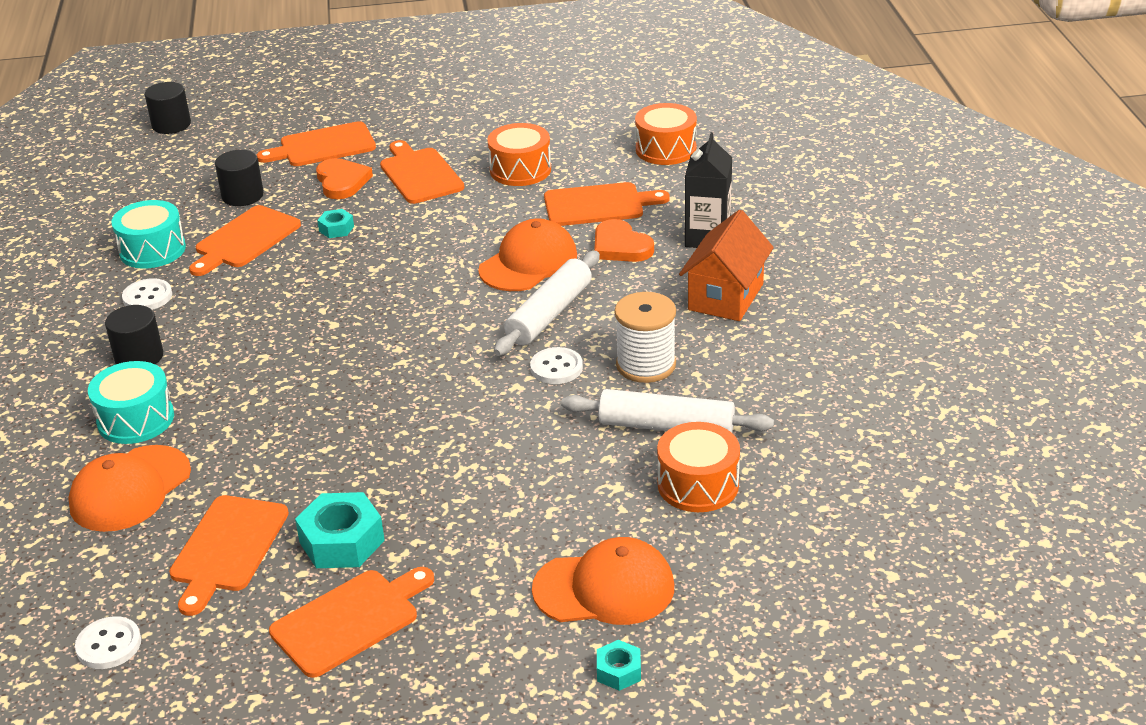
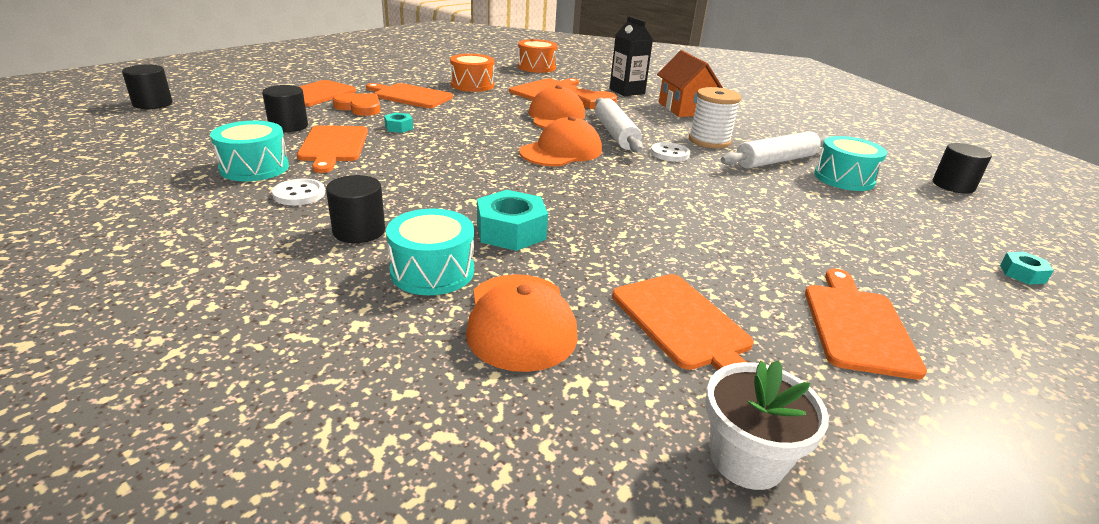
camera: 45 degrees left, 5 degrees down
(109, 645) = (746, 459): white button -> white flower pot
(342, 541) = (747, 281): turquoise nut -> turquoise nut (511, 231)
(604, 588) = (921, 238): orange cap -> orange cap (561, 151)
(698, 485) = (844, 178): orange drum -> turquoise drum
(827, 555) = (953, 185): none -> black cylinder

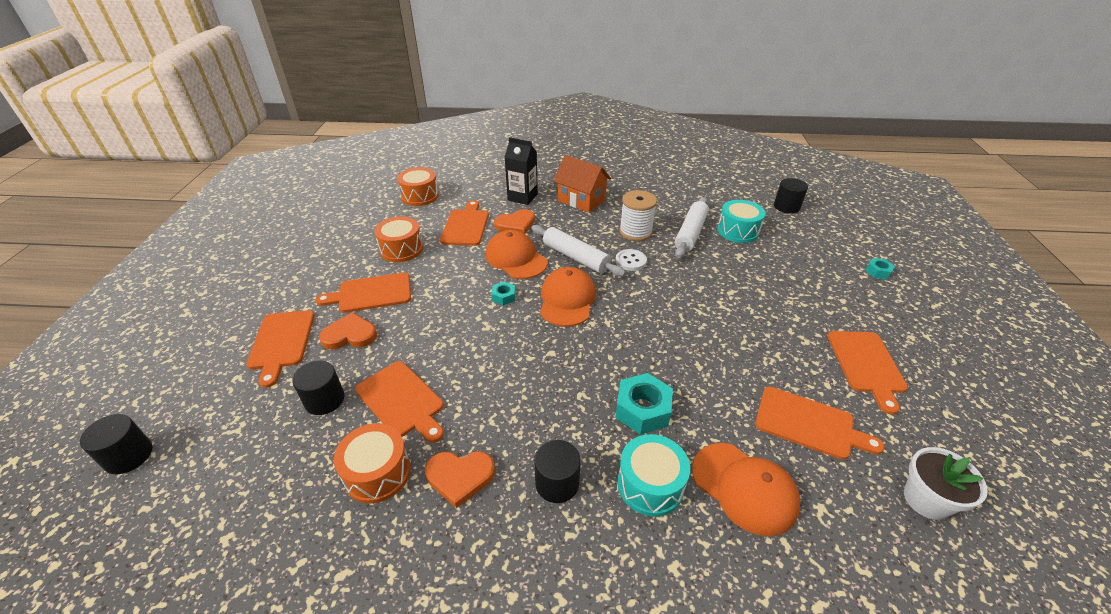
camera: 35 degrees left, 10 degrees up
(254, 168) = (377, 473): turquoise drum -> orange drum
(299, 194) = (460, 477): white button -> orange heart
(399, 127) = (420, 343): turquoise nut -> turquoise nut (504, 297)
(857, 325) = (866, 365): orange cutting board -> orange cutting board turned 150 degrees counterclockwise

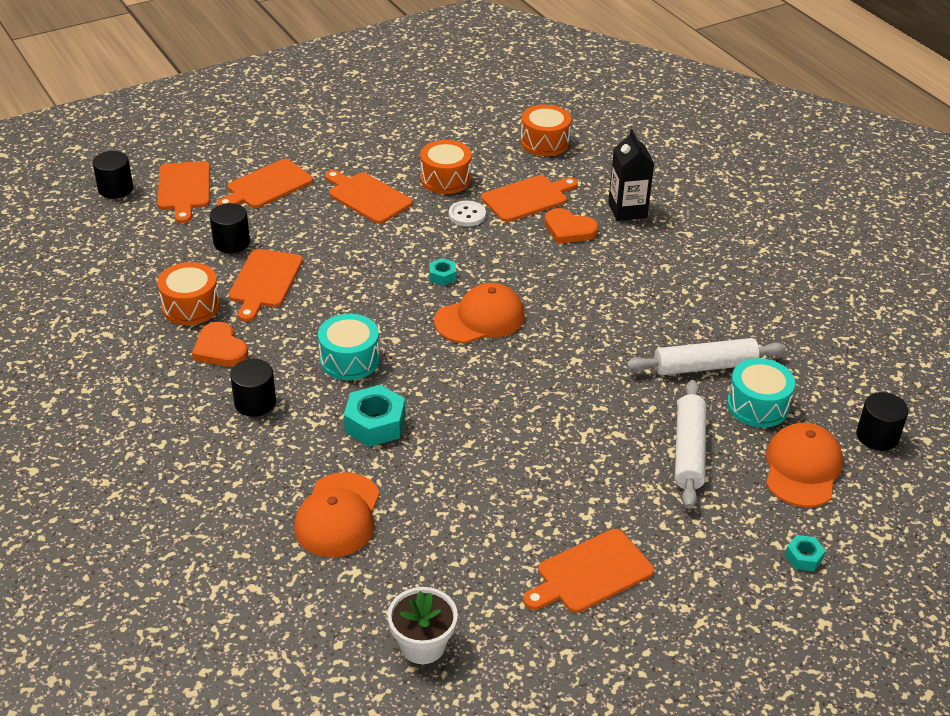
camera: 55 degrees right, 0 degrees up
(350, 335) = (307, 215): orange heart -> none
(516, 258) = (509, 256): orange cap -> orange cap (802, 468)
(575, 257) = (556, 296): white rolling pin -> white rolling pin (689, 451)
(581, 200) = (674, 255): orange house -> none
(630, 261) = (593, 338): white button -> white button (467, 215)
(635, 232) = (656, 321): white spool -> none
(650, 484) = (295, 456): turquoise drum -> turquoise drum (349, 360)
(809, 424) = (455, 543): orange cutting board -> orange cutting board (184, 189)

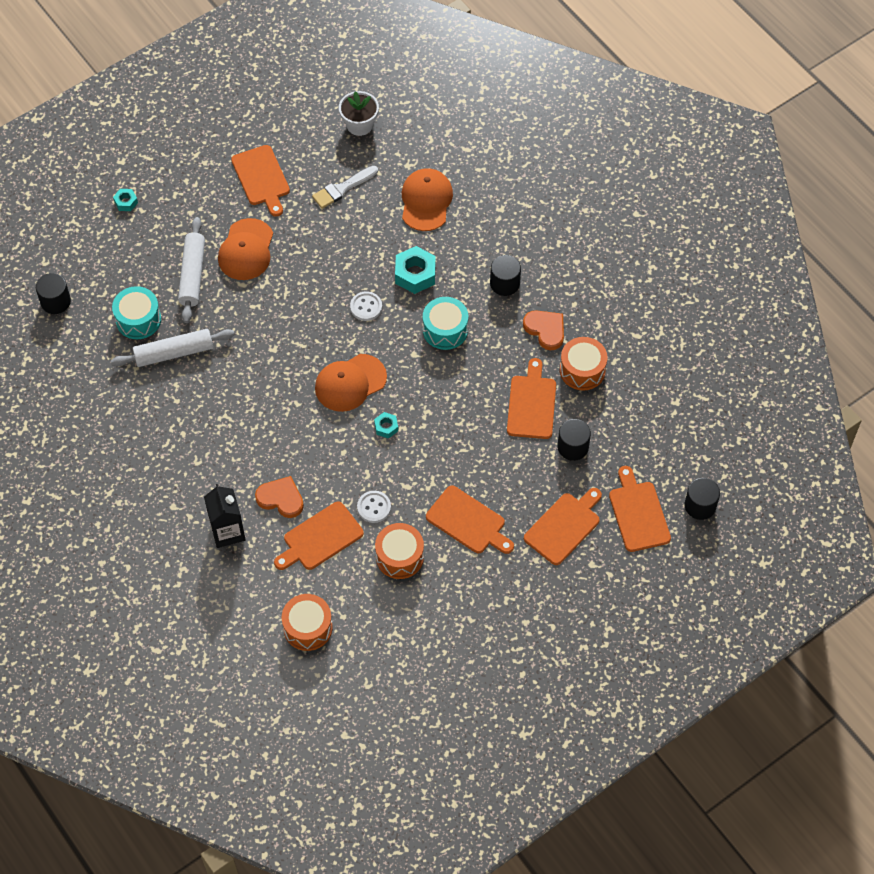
camera: 175 degrees right, 20 degrees up
(449, 393) = (366, 307): none -> white button
(463, 546) = (342, 188): none -> white brush
(591, 573) = (261, 178): orange cutting board -> orange cutting board turned 105 degrees clockwise
(802, 468) = (115, 269): orange cap -> orange cap (246, 250)

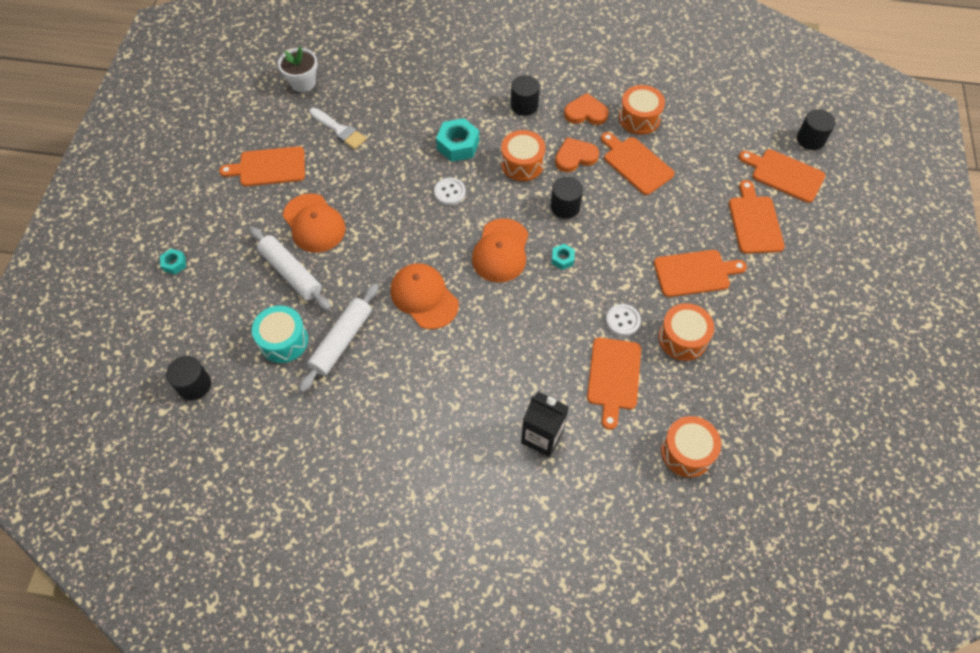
camera: 45 degrees left, 0 degrees up
(261, 178) = (269, 167): orange cutting board -> orange cutting board turned 150 degrees clockwise
(281, 498) = (551, 375): orange heart -> orange heart (575, 157)
(342, 188) = (339, 130): white brush -> white brush turned 60 degrees counterclockwise
(426, 201) = (409, 95): orange cap -> orange cap (424, 297)
(445, 330) = (522, 164): turquoise drum -> orange drum
(573, 447) = (694, 168): black cylinder -> black cylinder (565, 206)

